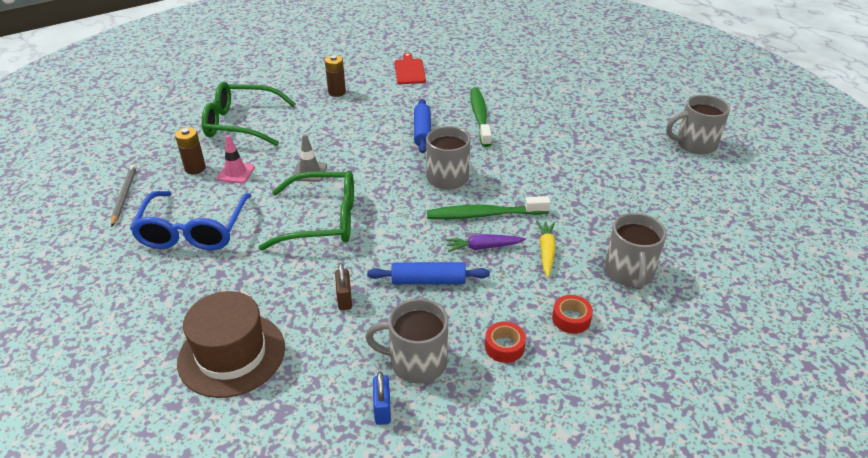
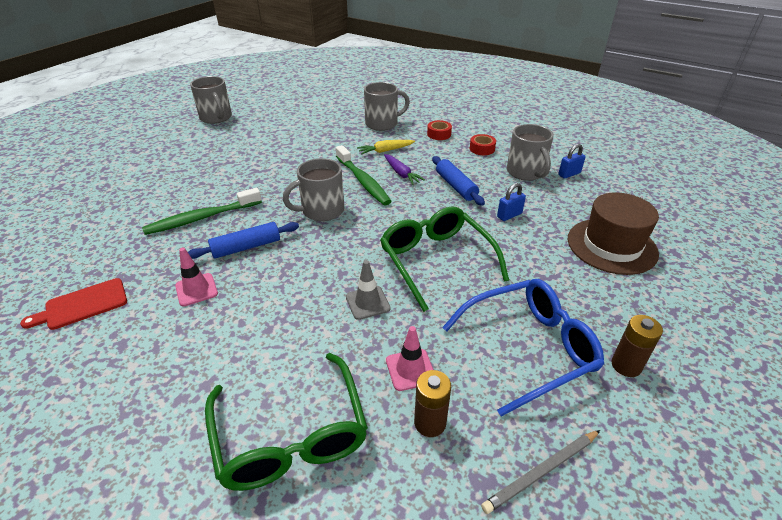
camera: 115 degrees left, 0 degrees up
(337, 92) = (162, 358): brown battery -> brown battery (626, 365)
(344, 299) = (509, 215): brown padlock -> blue padlock
(389, 107) = (196, 289): none -> pink traffic cone

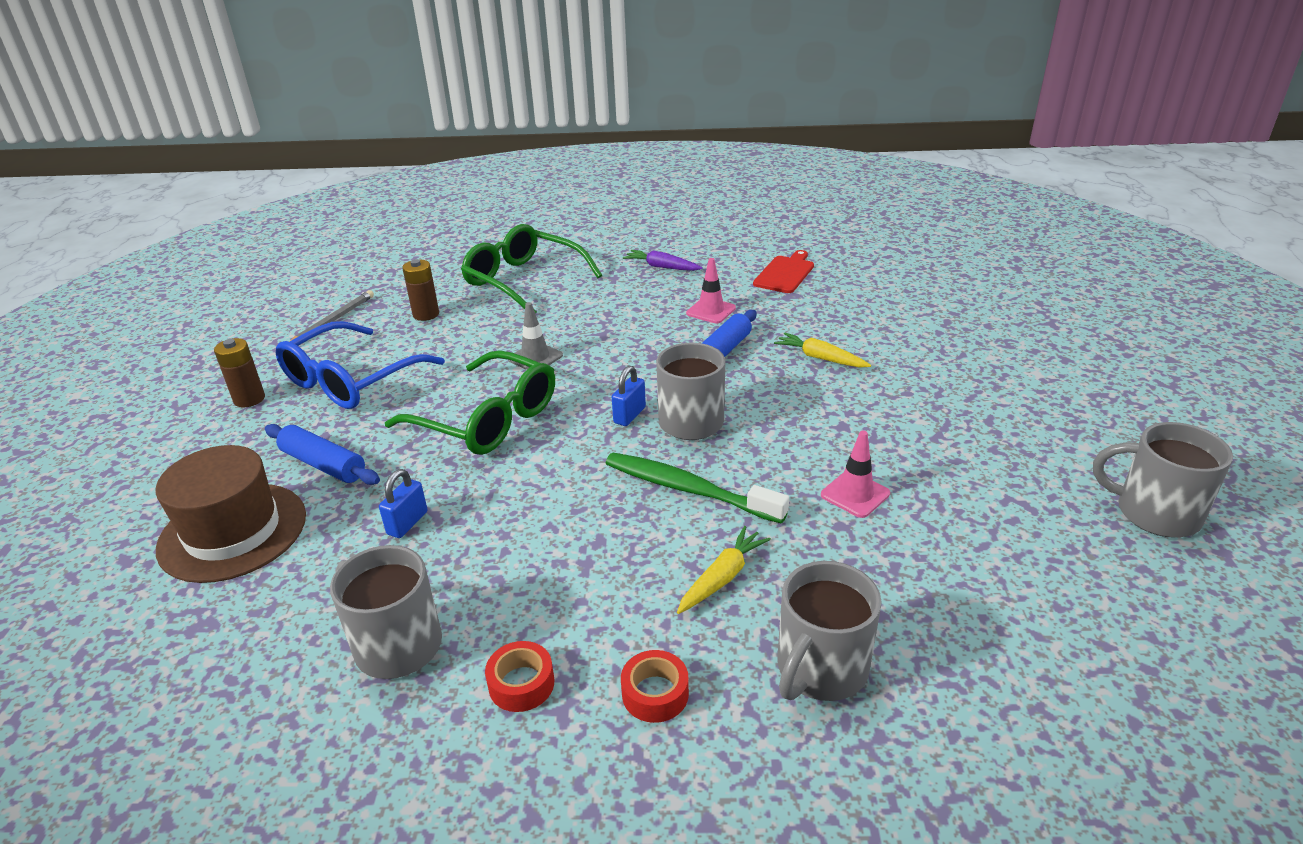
camera: 150 degrees right, 5 degrees down
(202, 218) = (820, 358): green toothbrush -> yellow carrot
(401, 173) = (640, 532): purple carrot -> purple carrot (662, 267)
(410, 369) = (459, 332): pink traffic cone -> pink traffic cone (855, 494)
(456, 186) = (524, 545): blue rolling pin -> blue rolling pin (323, 464)
(569, 174) = (295, 683): blue padlock -> blue padlock (629, 415)

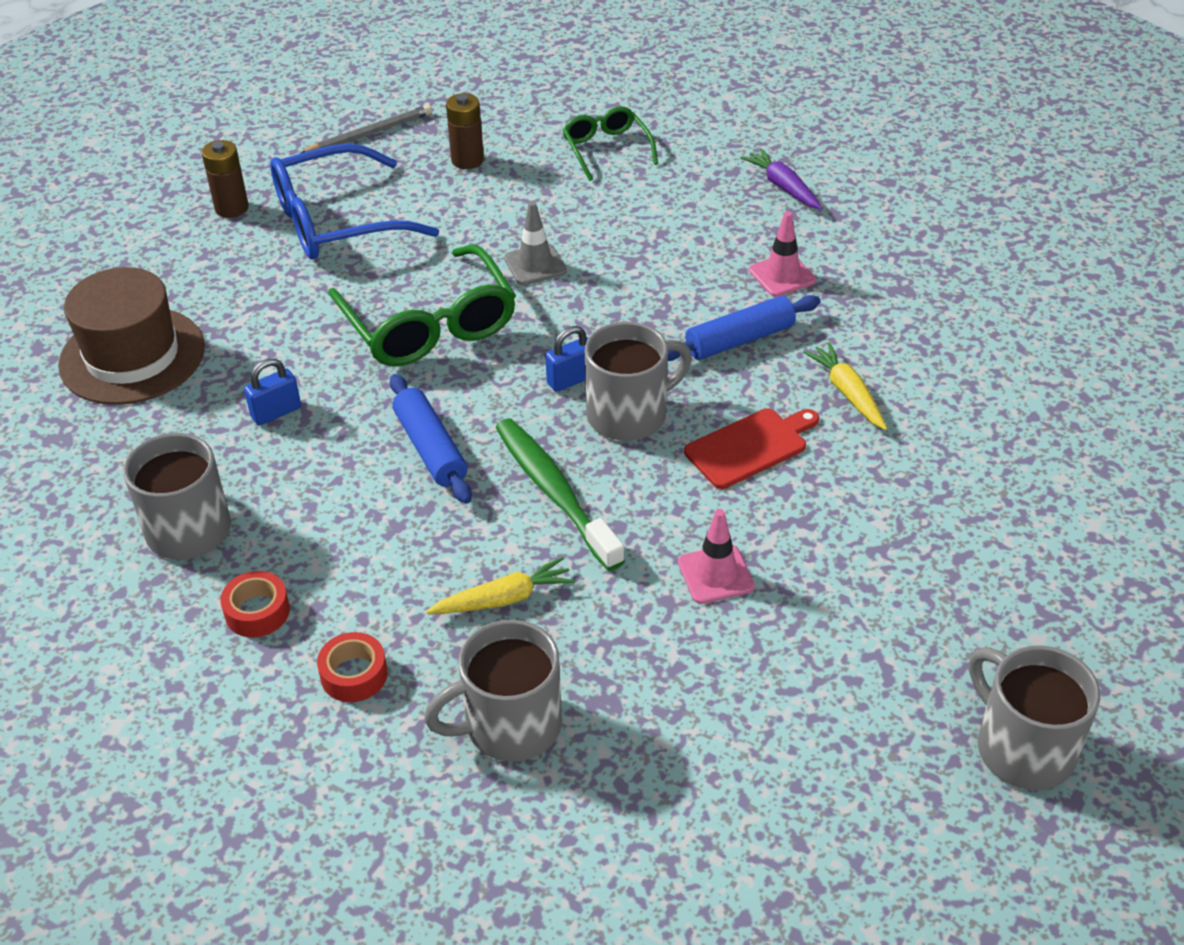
camera: 30 degrees right, 10 degrees up
(323, 464) = (248, 315): blue rolling pin -> blue rolling pin (430, 448)
(524, 281) = (606, 149): green glasses -> green glasses, size x0.57
(785, 273) = (926, 253): red cutting board -> red cutting board (750, 447)

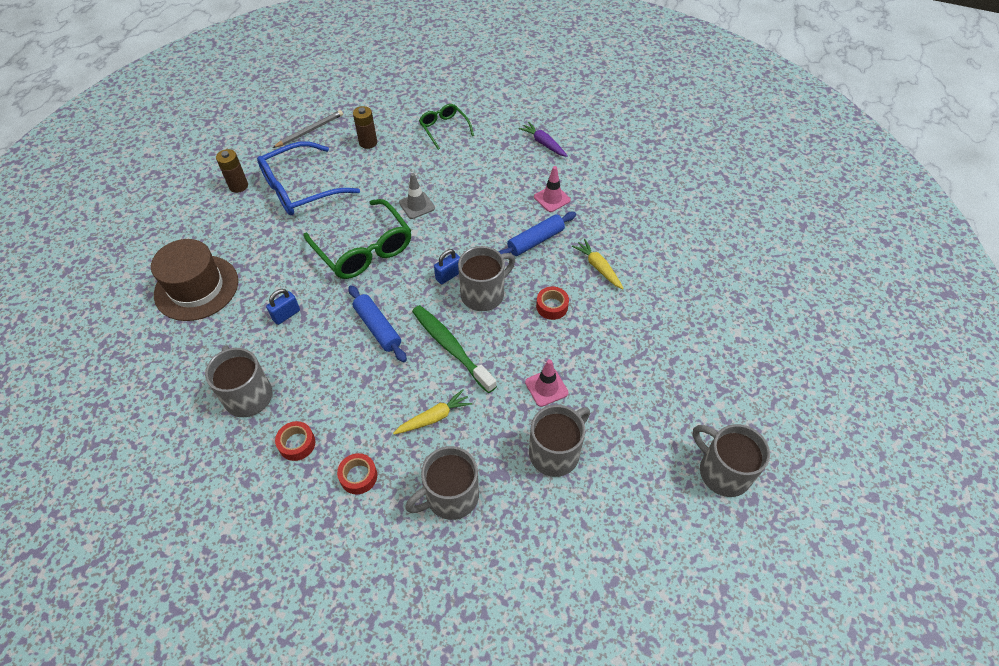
camera: 10 degrees left, 10 degrees up
(713, 679) = (555, 452): none -> grey mug
(750, 447) = (552, 306): red cutting board -> red tape

